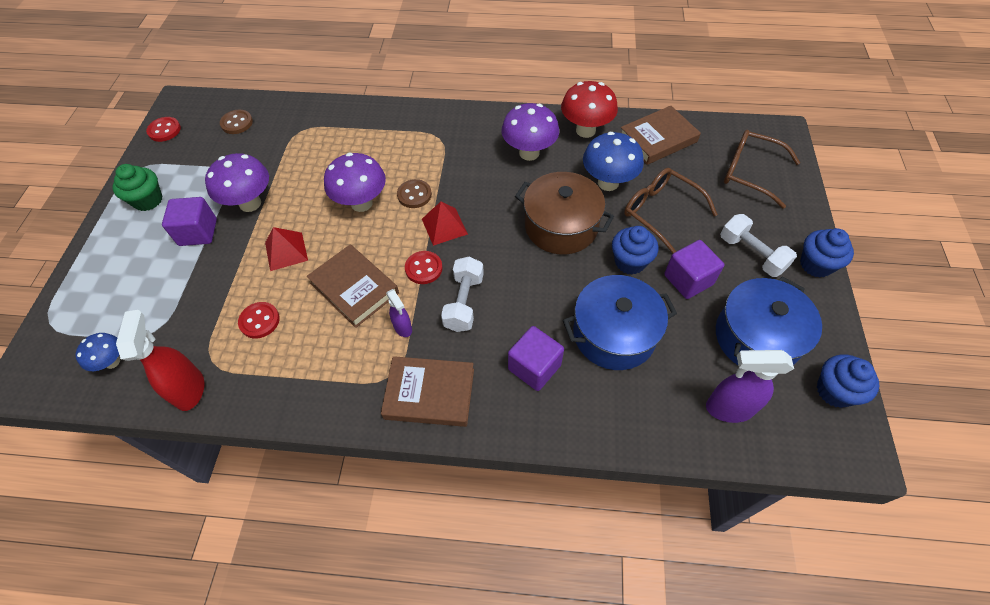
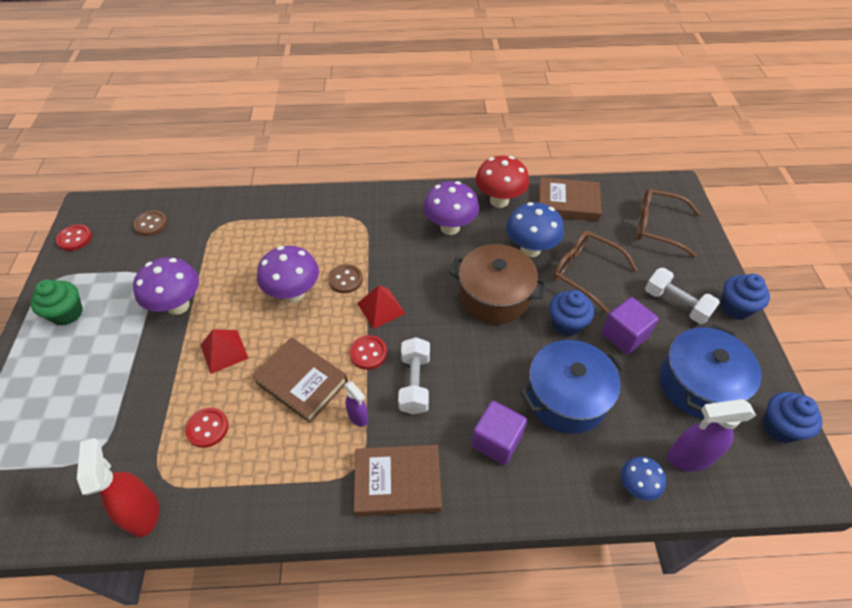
camera: 10 degrees left, 5 degrees down
(112, 362) = (52, 493): blue mushroom -> blue mushroom (636, 486)
(198, 232) = (127, 342): purple cube -> none
(658, 139) = (567, 203): brown book -> brown book turned 45 degrees clockwise

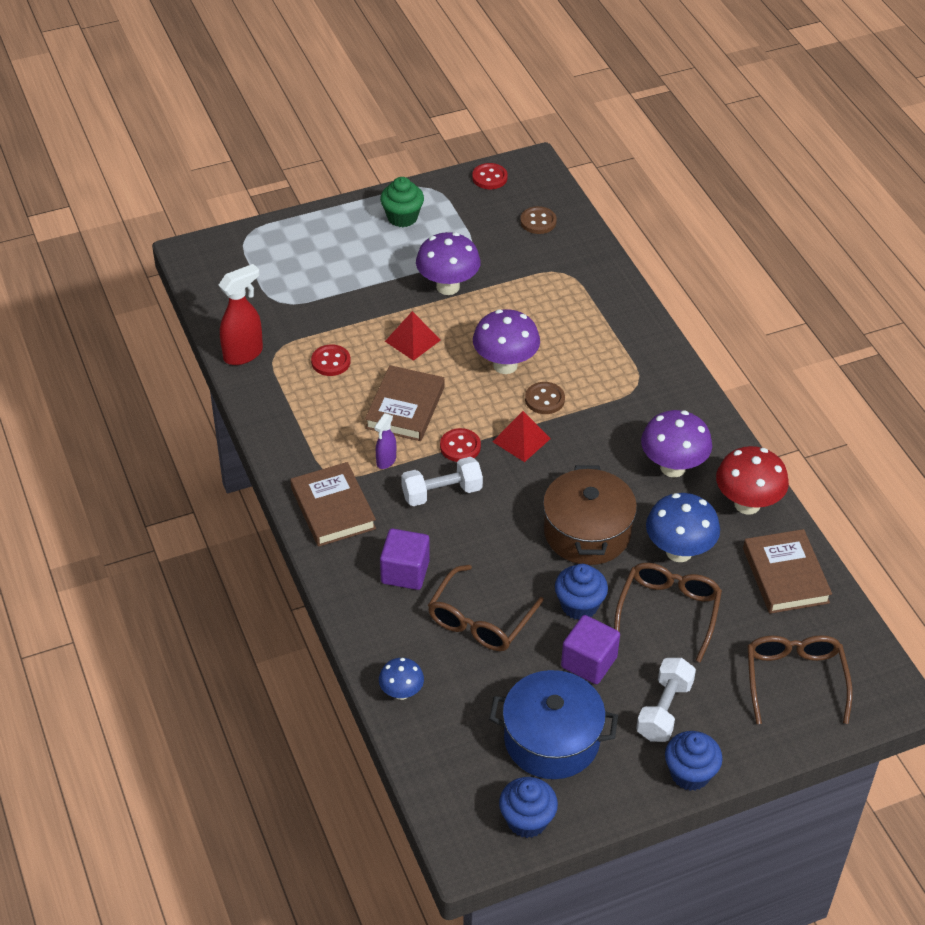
camera: 70 degrees right, 5 degrees down
(566, 397) = (480, 620): blue pot -> brown glasses
(688, 458) = (452, 735): purple spray bottle -> none

